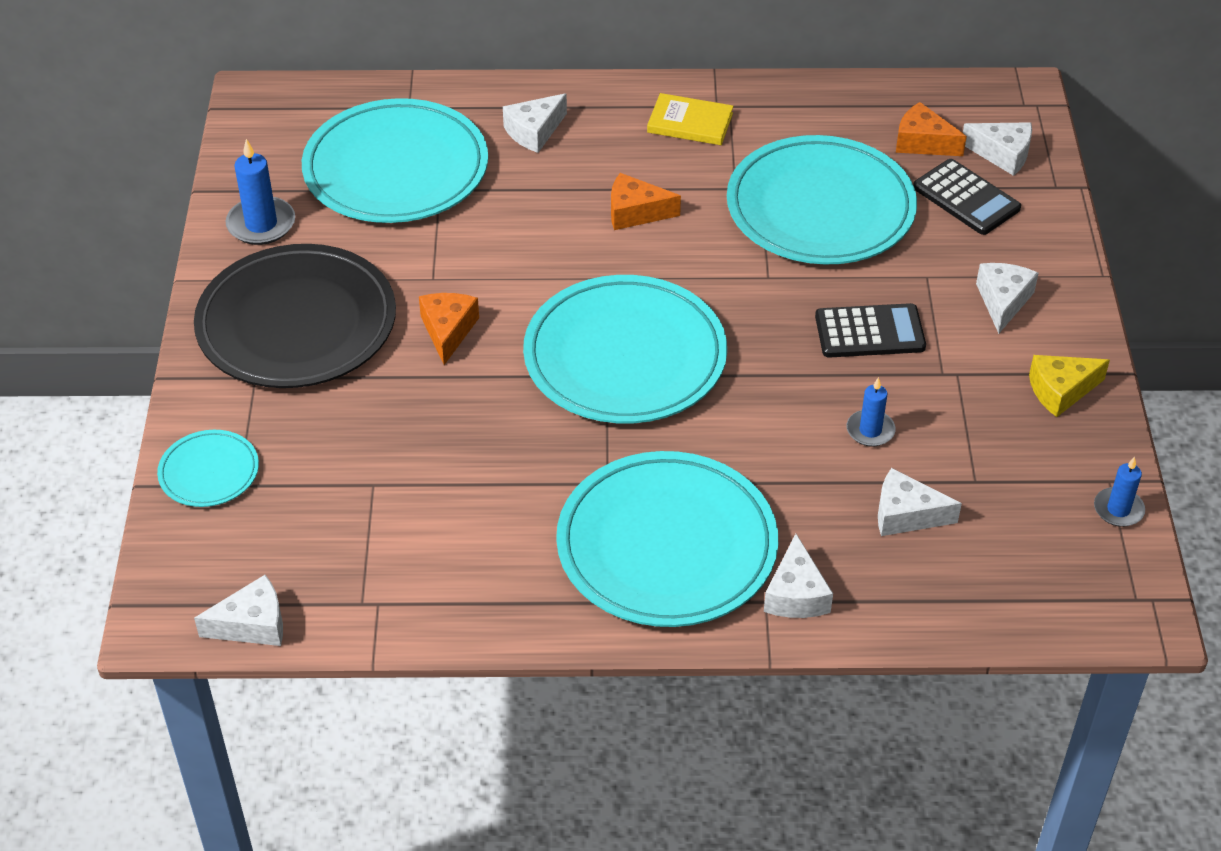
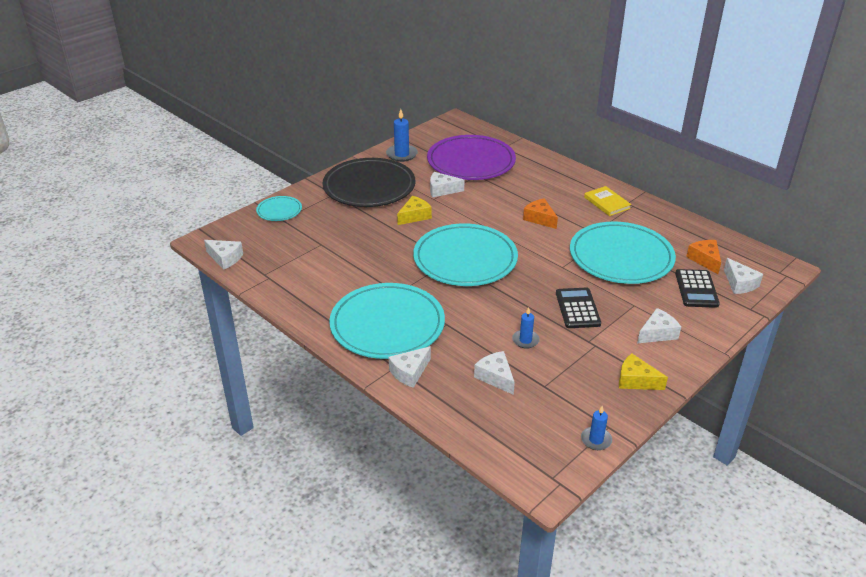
camera: 45 degrees right, 10 degrees down
(396, 169) = (471, 162): turquoise plate -> purple plate
(448, 331) = (414, 216): orange cheese -> yellow cheese
(534, 131) = (539, 176): white cheese -> white cheese (442, 190)
(869, 332) = (577, 308): black calculator -> black calculator turned 135 degrees counterclockwise

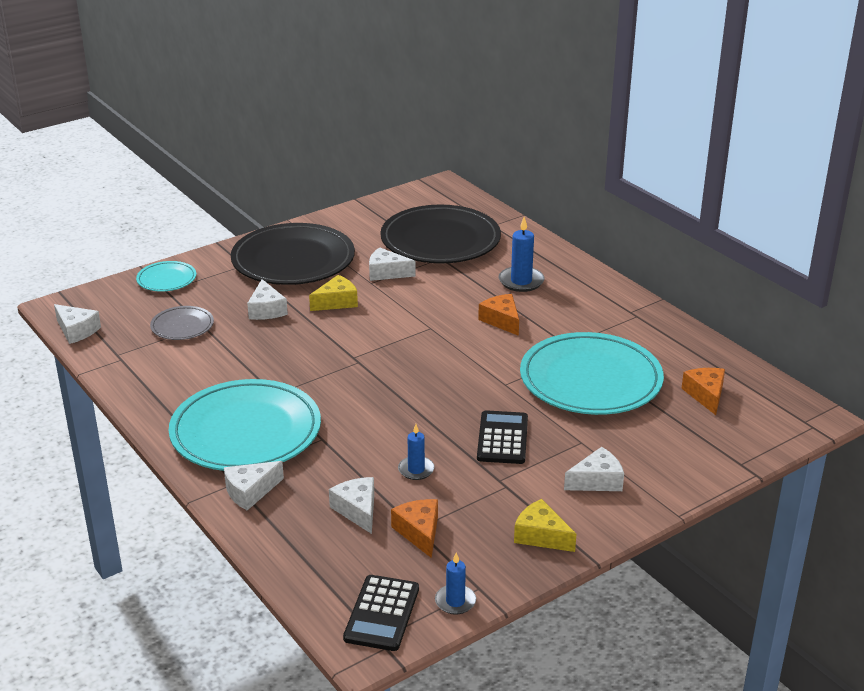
camera: 10 degrees right, 5 degrees down
(306, 246) = (182, 326): none -> grey plate
(402, 154) = (352, 223): blue candle -> blue candle (521, 281)
(465, 259) = (380, 362): turquoise plate -> none
(471, 162) = (440, 240): purple plate -> black plate
(548, 389) = (419, 532): none -> orange cheese
(607, 203) = (602, 309): yellow book -> none
(696, 289) = (676, 431): black calculator -> black calculator (382, 613)
(739, 283) = (740, 430): white cheese -> white cheese (266, 310)

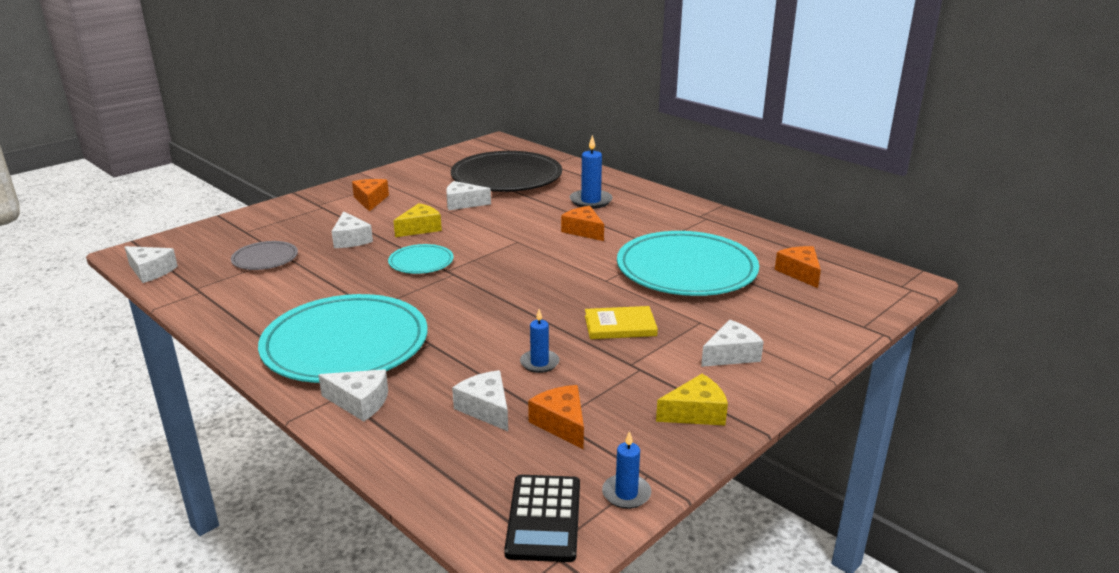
camera: 10 degrees left, 5 degrees down
(166, 279) = (245, 223): turquoise plate -> turquoise plate (421, 262)
(250, 491) = (359, 402): white cheese -> white cheese turned 120 degrees counterclockwise
(293, 260) = (370, 200): black plate -> orange cheese
(502, 438) = (620, 326): black calculator -> yellow book
(541, 536) = (695, 413): yellow cheese -> yellow cheese turned 135 degrees clockwise

